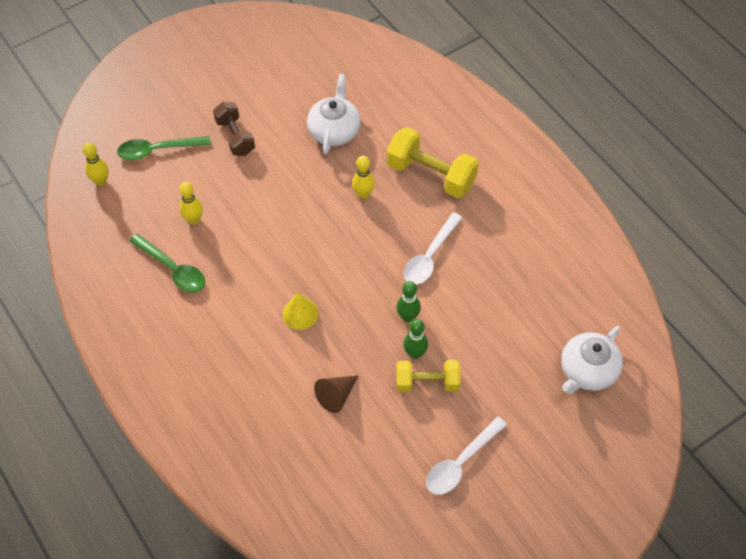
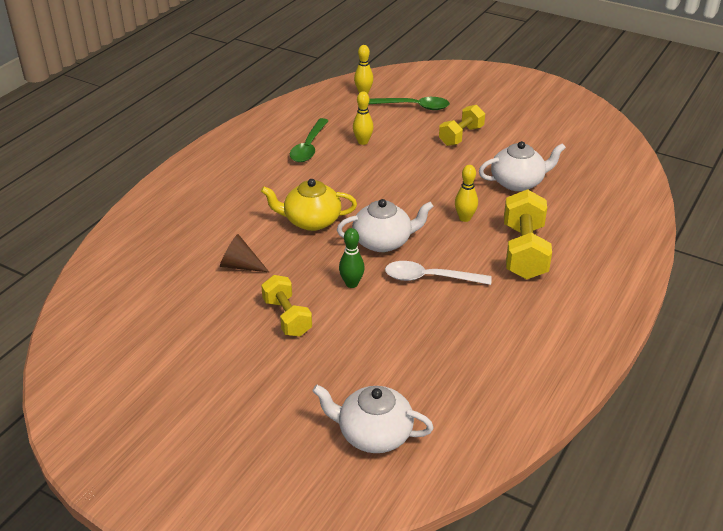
camera: 65 degrees right, 20 degrees down
(157, 150) = (414, 106): green spoon -> green spoon turned 135 degrees clockwise
(235, 137) = (461, 136): brown dumbbell -> yellow dumbbell
(300, 313) = (311, 221): yellow cone -> yellow teapot
(362, 269) = (383, 242): none -> white teapot
(415, 353) = (314, 300): green bowling pin -> none
(461, 462) = (210, 366): white spoon -> none

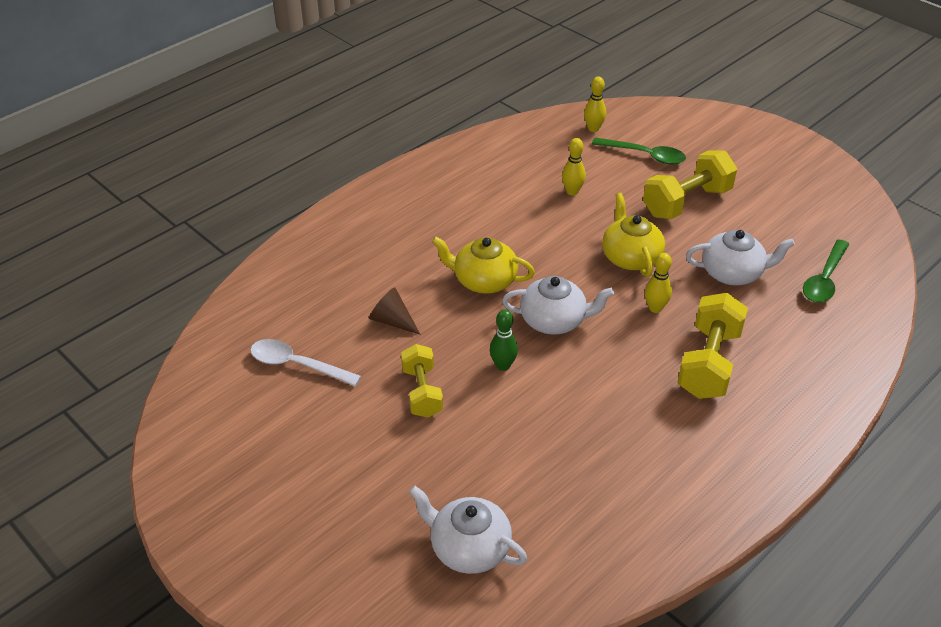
camera: 15 degrees right, 5 degrees up
(309, 147) = (510, 188): green spoon -> green spoon (824, 279)
(429, 278) = (590, 375): white spoon -> white spoon (297, 365)
(430, 183) = (630, 257): none -> yellow teapot
(461, 136) = (687, 202): yellow dumbbell -> yellow dumbbell, size x1.54

